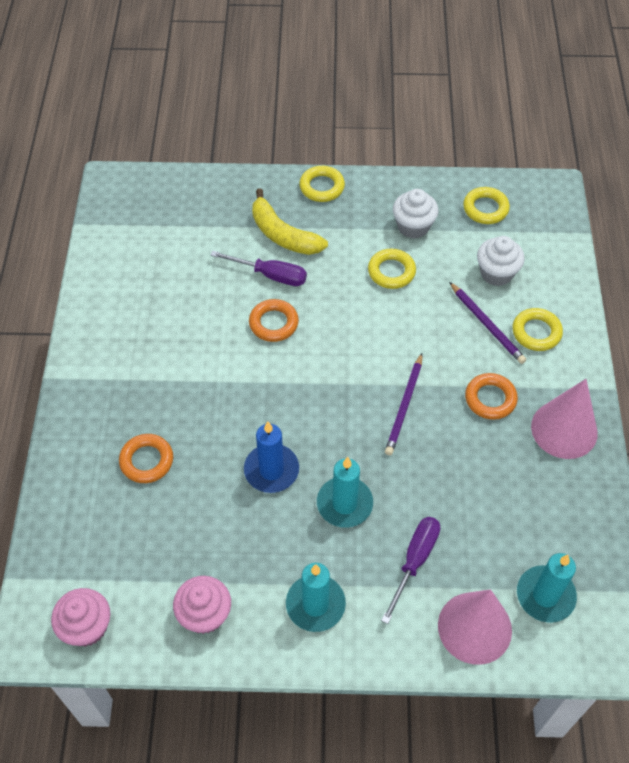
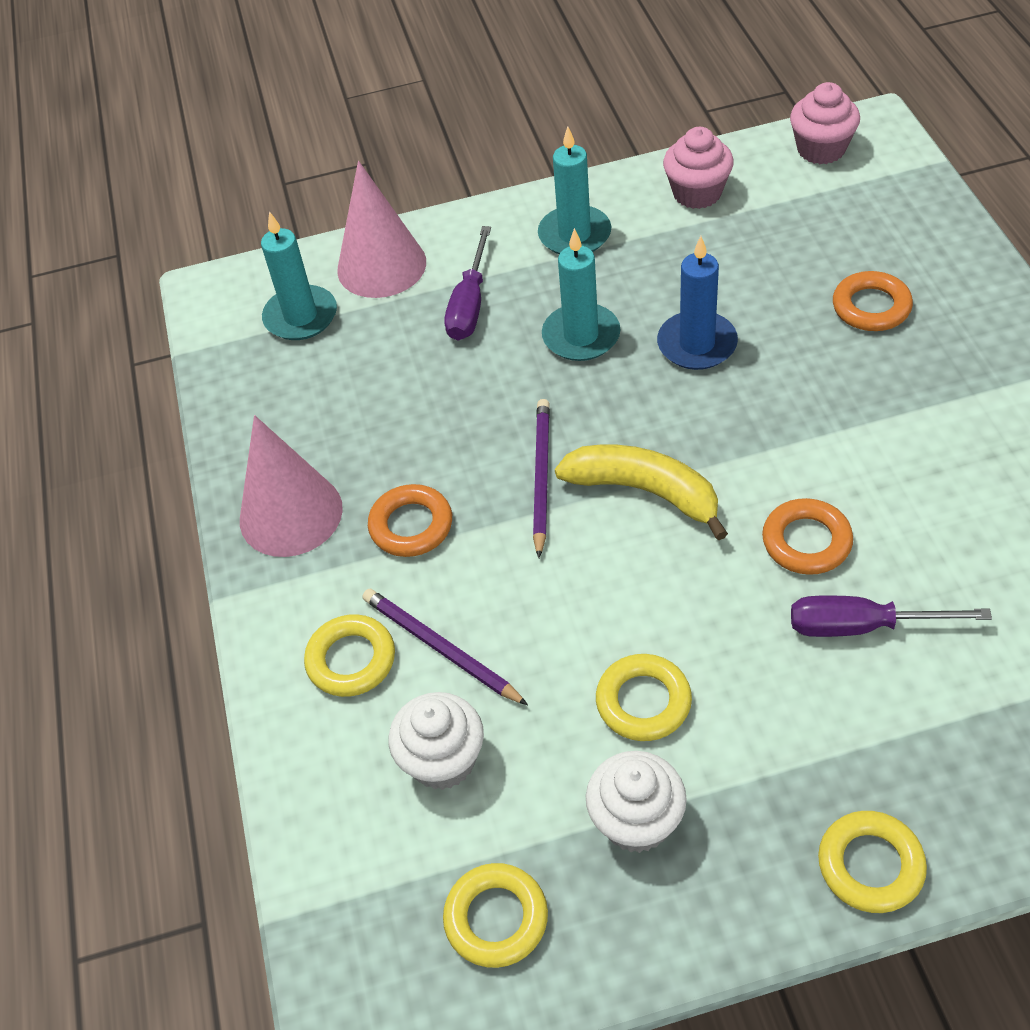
camera: 170 degrees right, 5 degrees down
(283, 235) = (887, 718): yellow banana -> yellow banana (645, 491)

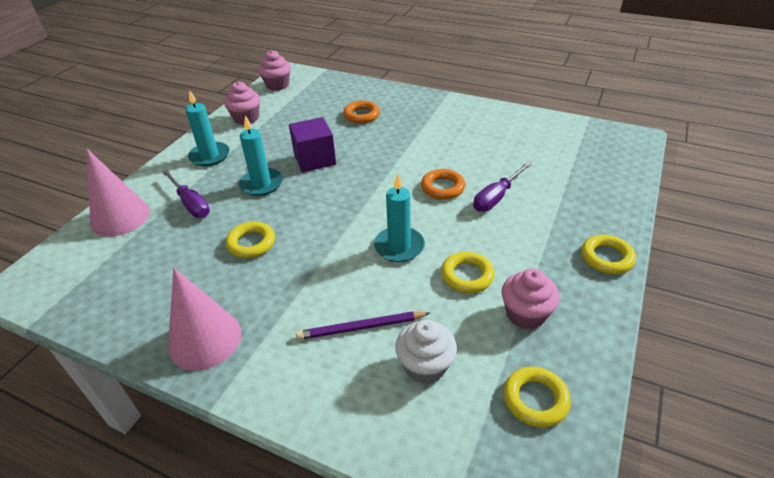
camera: 55 degrees left, 10 degrees down
(301, 316) = (96, 262): turquoise candle -> turquoise candle (399, 246)
(351, 660) = (325, 368): yellow ring -> yellow ring (251, 243)
(411, 525) = (278, 296): orange ring -> none
(541, 477) = (314, 237): purple pencil -> none
(636, 821) = (525, 314): white cupcake -> pink cupcake
(645, 491) = (364, 213): yellow banana -> none
(697, 344) = (314, 159): blue candle -> purple cube

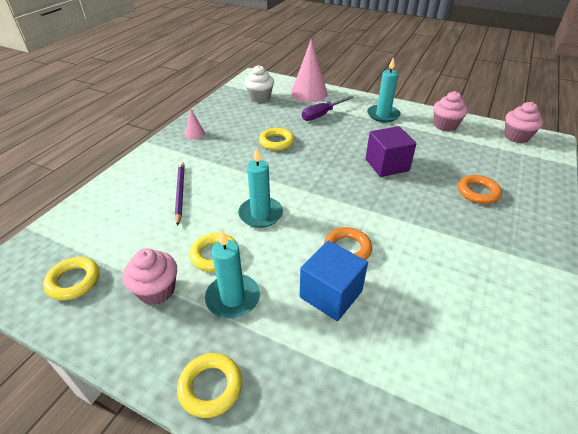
camera: 90 degrees right, 0 degrees up
(205, 339) = (195, 134): pink cone -> pink cone, size x0.47
(261, 184) = (347, 141): turquoise candle -> turquoise candle (233, 298)
(425, 366) = (133, 223): white cupcake -> white cupcake (260, 97)
(496, 197) = (331, 294): purple screwdriver -> blue cube

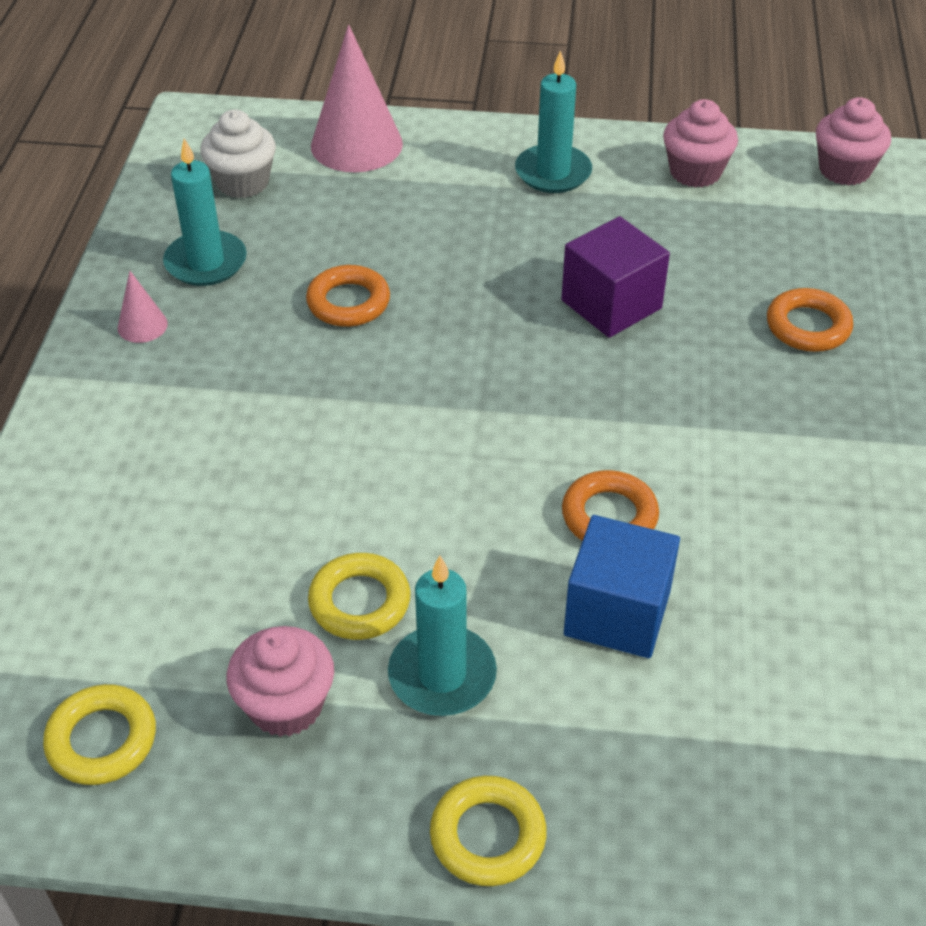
camera: 20 degrees left, 5 degrees up
(180, 193) = (202, 486): purple pencil -> none
(260, 214) = (405, 488): turquoise candle -> turquoise candle (206, 262)
(276, 142) = (348, 302): yellow ring -> orange ring
(322, 114) = (417, 202): purple screwdriver -> none

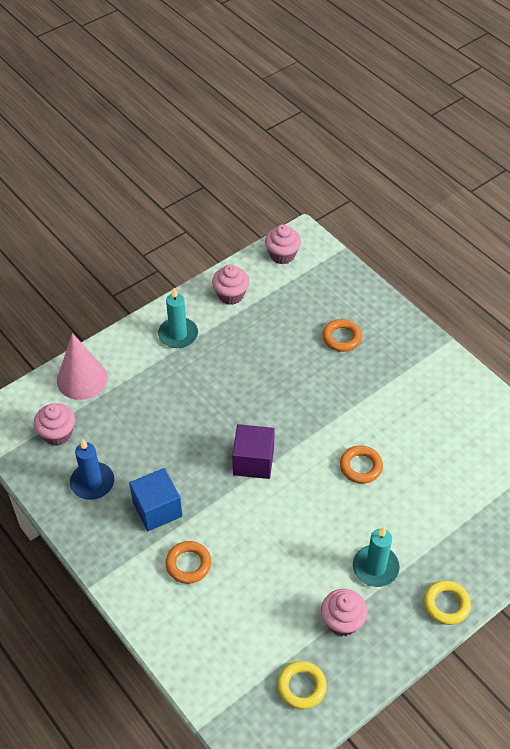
camera: 45 degrees left, 5 degrees up
(142, 325) = (105, 530): pink cone -> none
(206, 262) = (92, 482): turquoise candle -> blue candle
(243, 182) = (57, 434): white cupcake -> pink cupcake
(348, 302) = (172, 455): orange ring -> orange ring (188, 564)
(359, 602) = (321, 567): yellow ring -> none
(611, 304) = (267, 380): purple cube -> purple cube (253, 461)
(617, 613) = (401, 499): blue cube -> blue cube (157, 509)

